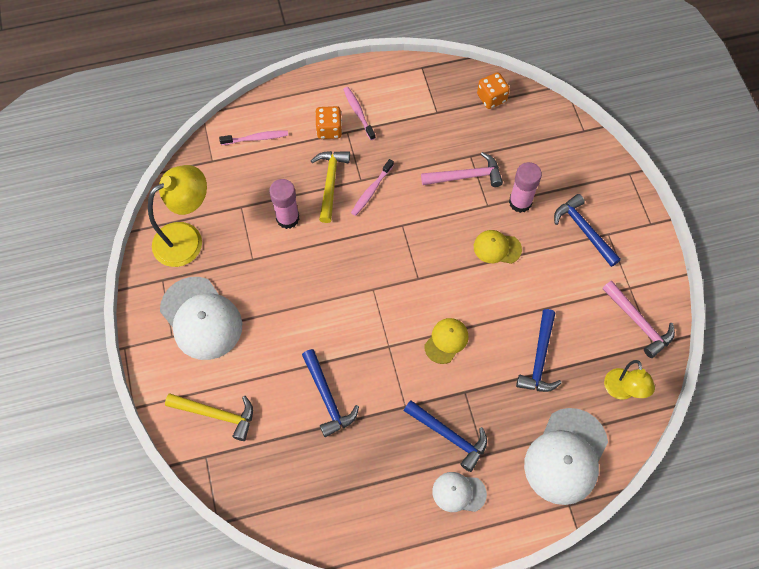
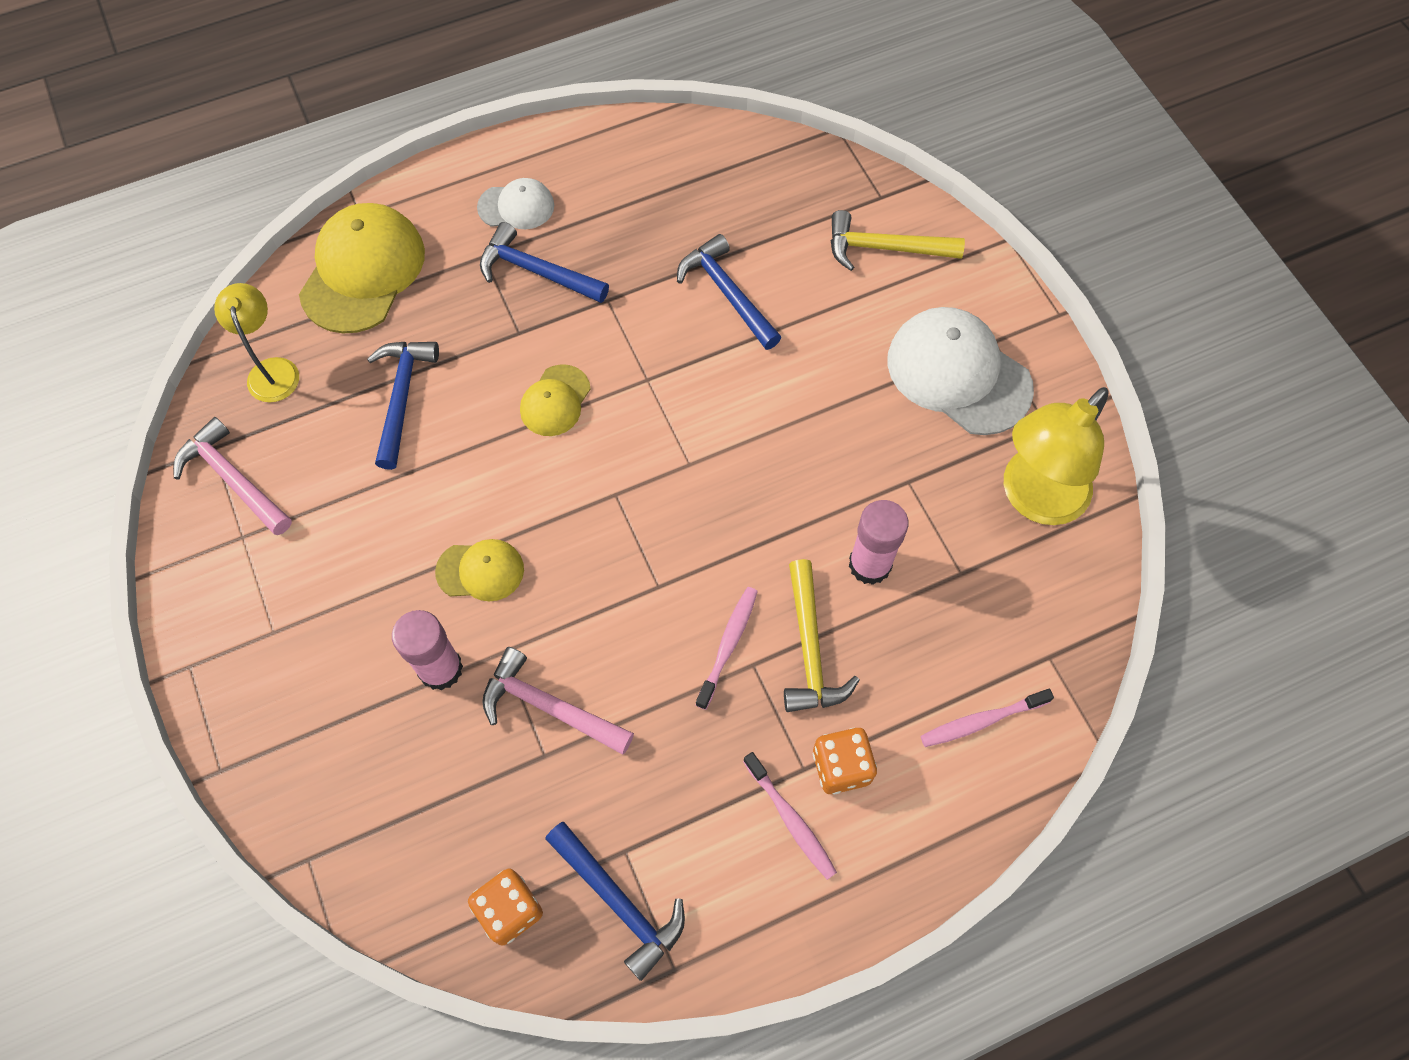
camera: 170 degrees right, 0 degrees up
(466, 176) = (549, 707): pink hammer -> pink hammer turned 45 degrees clockwise
(566, 456) = (363, 271): white cap -> yellow cap
(584, 230) = (318, 631): blue hammer -> blue hammer (619, 902)

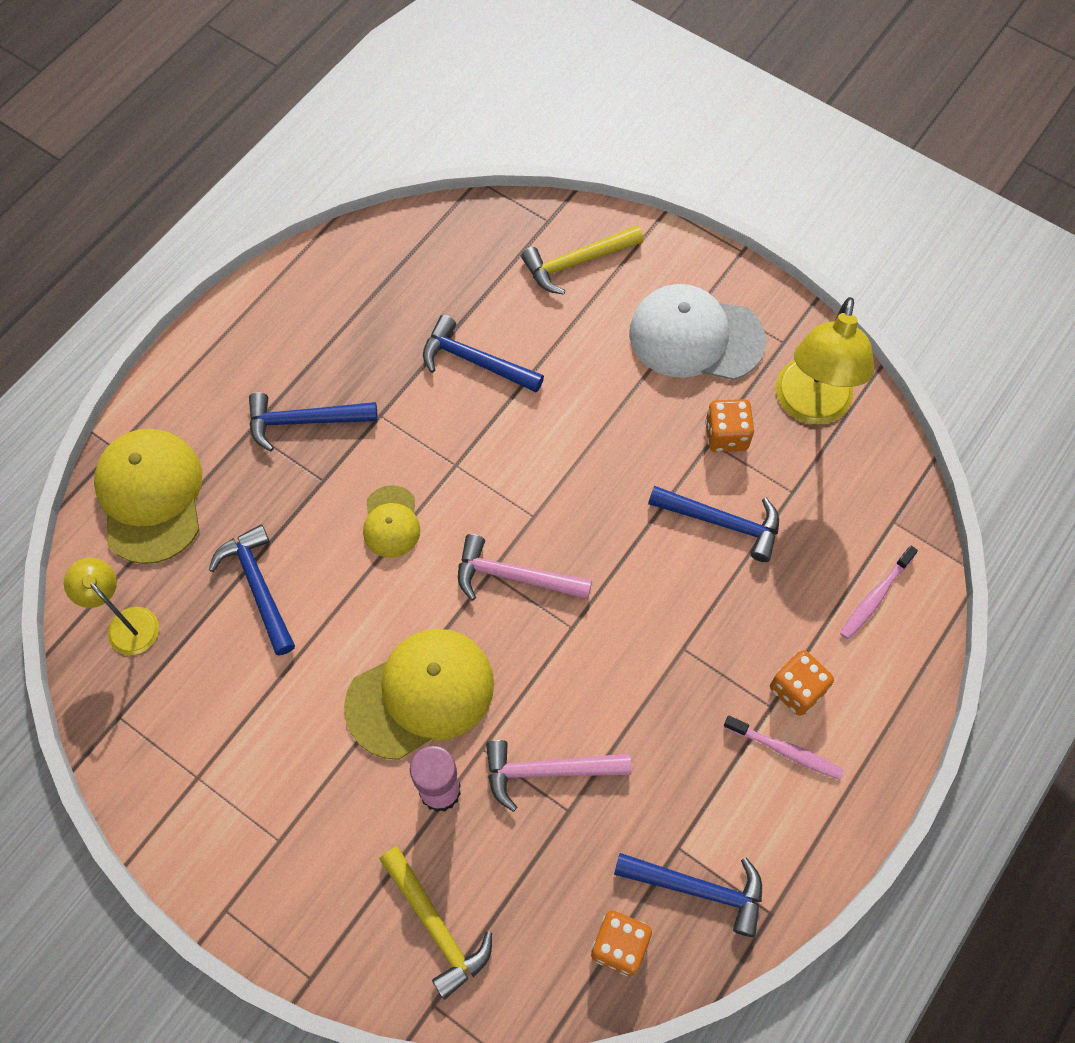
camera: 30 degrees left, 0 degrees up
(233, 479) = (155, 734): pink hammer -> pink hammer (514, 577)
(480, 571) = (421, 694): yellow cap -> yellow cap, size x1.87
(516, 206) = (250, 374): white cap -> none
(728, 645) = (655, 644): pink toothbrush -> none
(810, 648) = (718, 612): yellow hammer -> yellow hammer (436, 926)
(870, 564) = (722, 522): pink glue stick -> blue hammer
(928, 483) = (726, 435): none -> orange dice

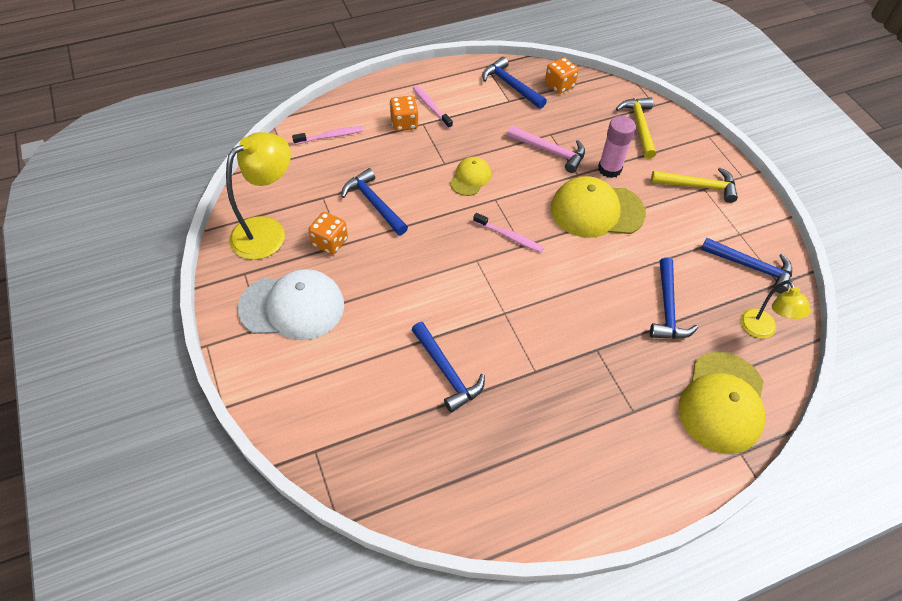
camera: 150 degrees left, 10 degrees down
(304, 421) = (590, 396): blue hammer -> blue hammer (751, 267)
(391, 522) = (565, 301): yellow cap -> yellow cap (470, 178)
(514, 577) = (509, 236): pink hammer -> pink toothbrush
(577, 262) = (322, 403): yellow hammer -> yellow hammer (698, 186)
(695, 336) = (292, 307): white cap -> white cap turned 45 degrees counterclockwise

